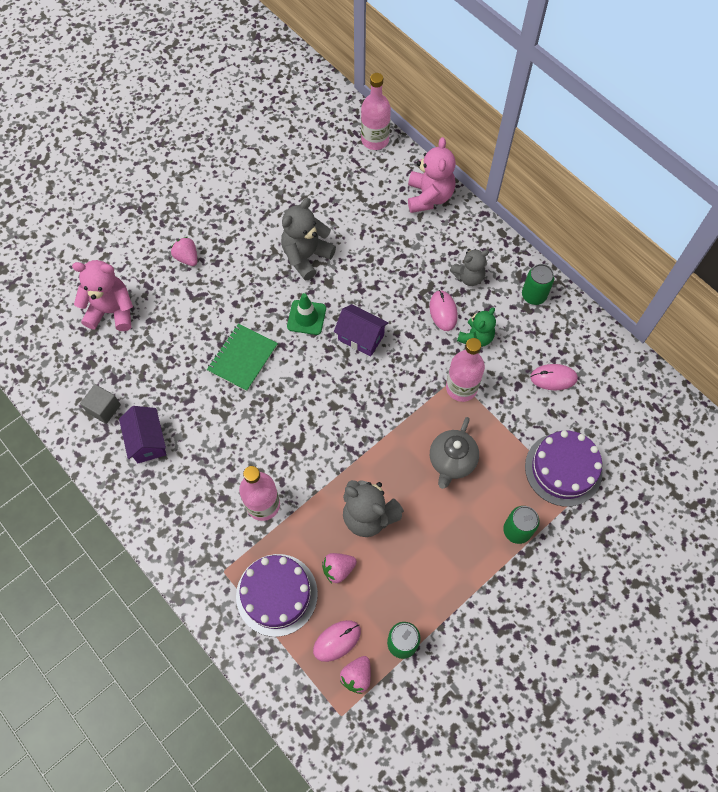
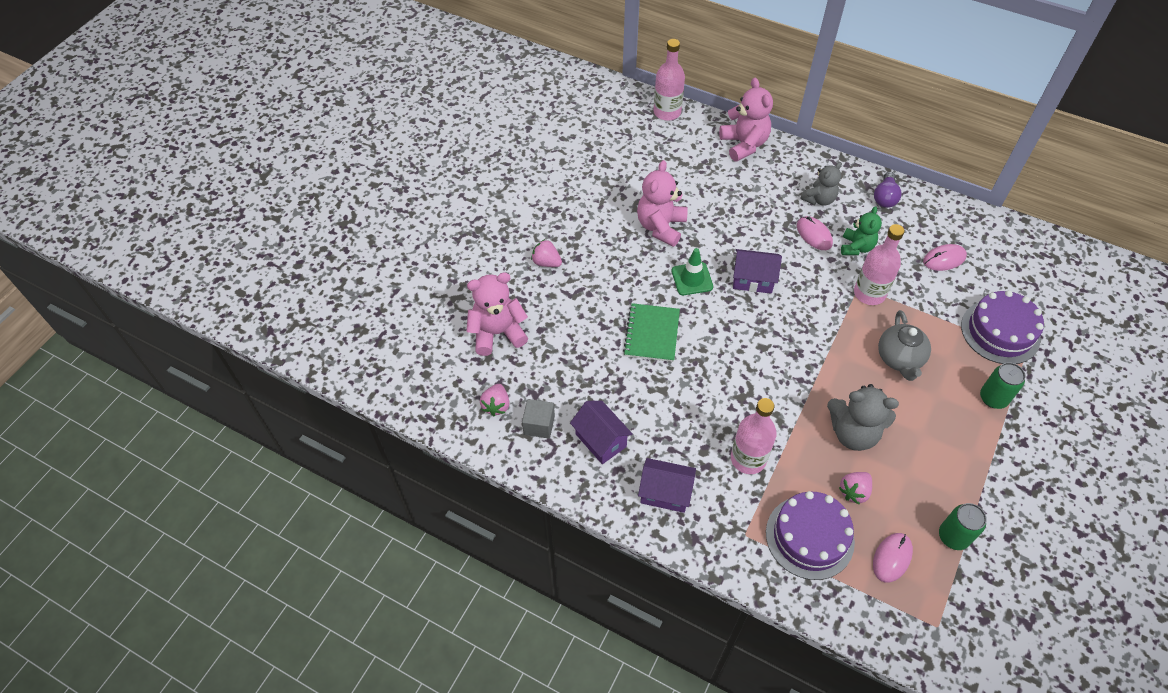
camera: 20 degrees left, 10 degrees down
(176, 509) = (665, 493): none -> purple house
(306, 256) = (661, 227): grey teddy bear -> pink teddy bear
(357, 676) = (930, 583): pink strawberry -> pink strawberry (496, 405)
(533, 295) = (885, 197): green can -> purple light bulb

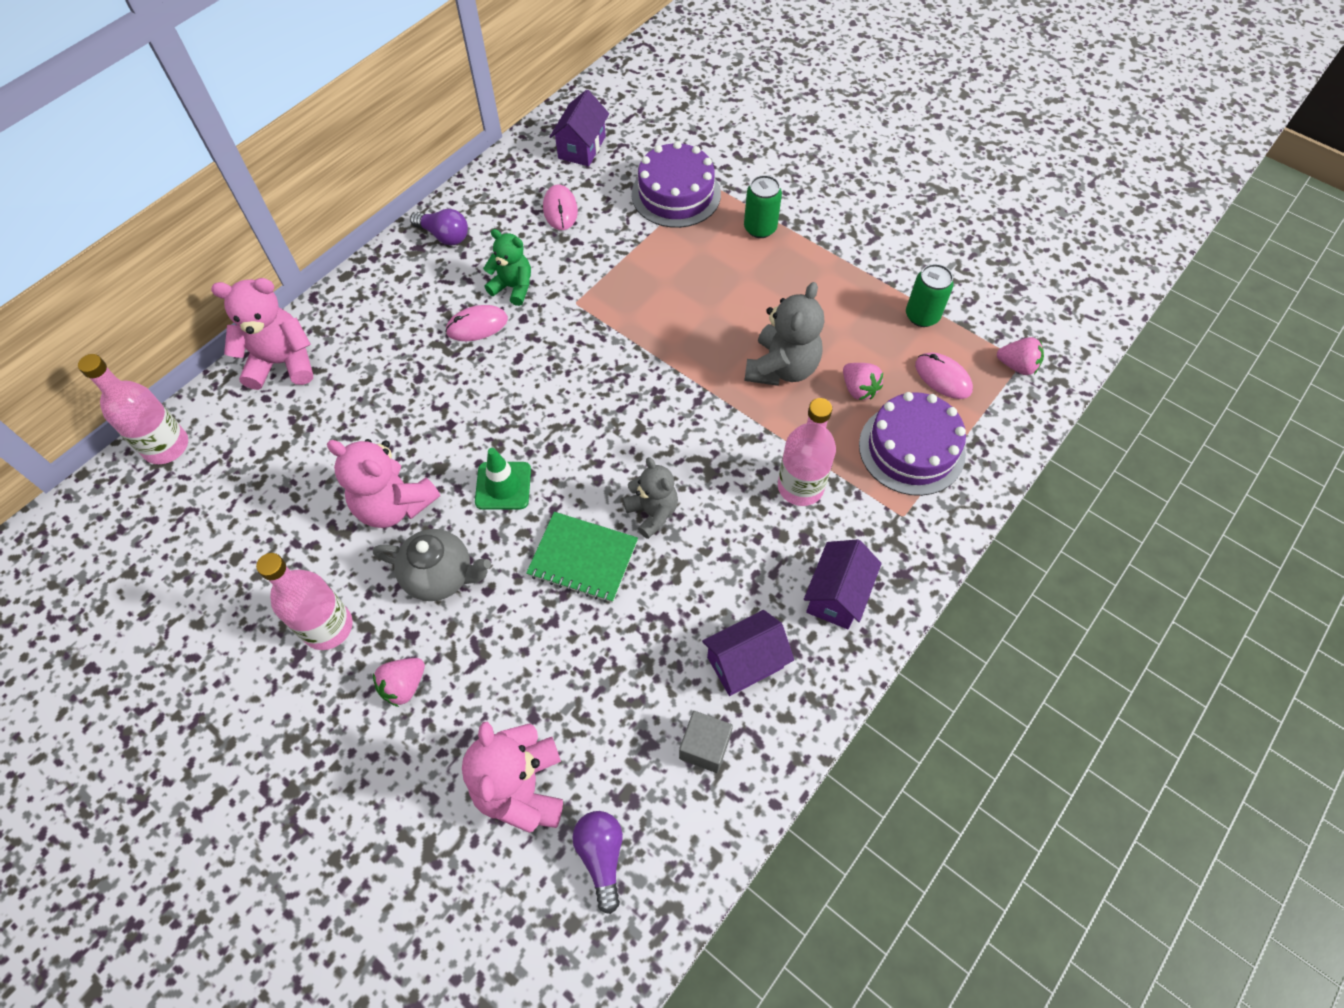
camera: 80 degrees left, 5 degrees up
(464, 381) = (601, 856): none -> purple light bulb
(496, 405) = (658, 808): pink strawberry -> pink strawberry (1017, 366)
(753, 280) = (529, 413): purple house -> purple house (582, 147)
(819, 199) = (420, 304): grey teddy bear -> grey teddy bear (652, 512)
(869, 293) = (588, 295): pink bottle -> pink bottle (328, 627)
(899, 359) = (690, 294): grey teapot -> grey teapot (440, 576)

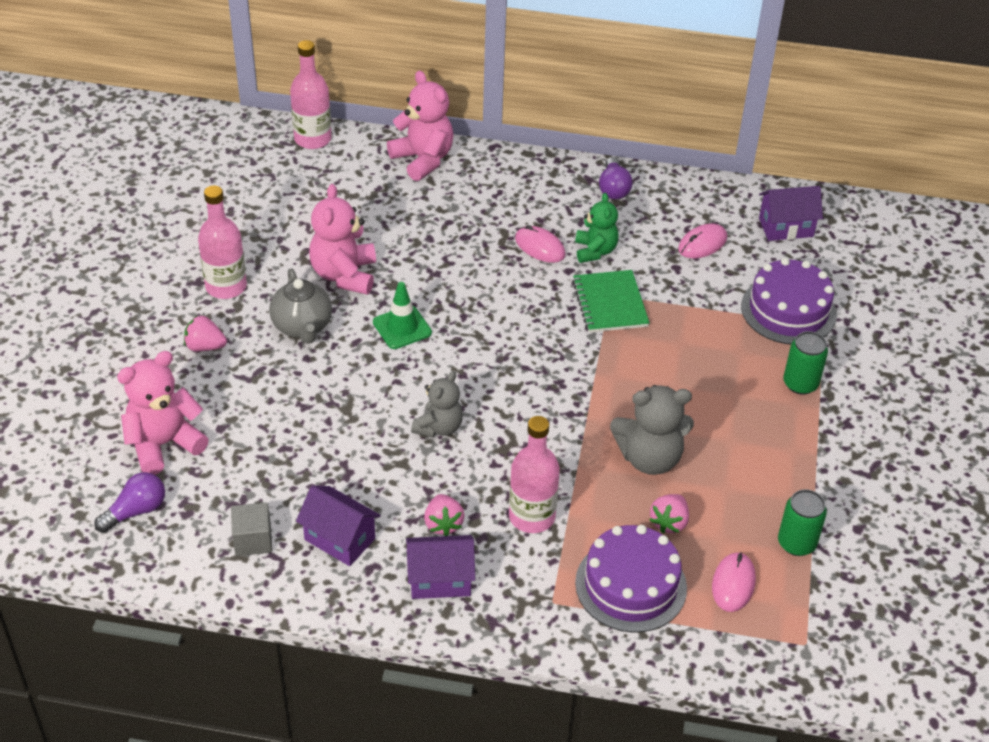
camera: 60 degrees right, 15 degrees down
(583, 558) = (369, 401): green notebook -> green notebook (610, 303)
(1017, 366) = (796, 641): pink strawberry -> pink strawberry (443, 524)

